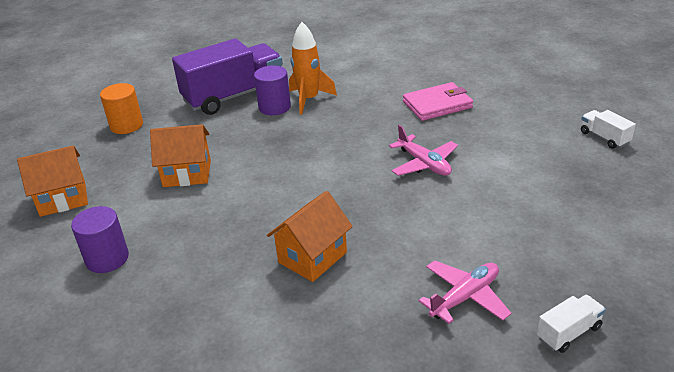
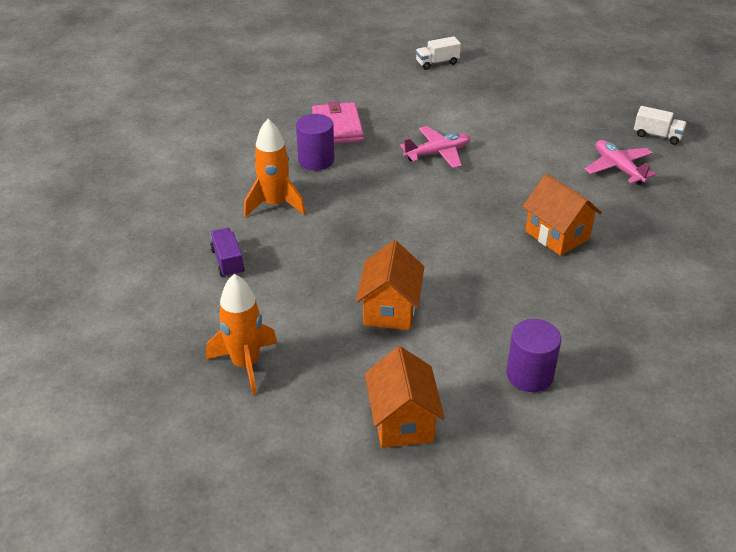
camera: 80 degrees left, 5 degrees up
(126, 125) = (246, 364): orange cylinder -> orange rocket
(234, 96) = (227, 262): purple truck -> purple truck, size x0.43
(274, 107) = (276, 231): purple cylinder -> purple cylinder (316, 160)
(568, 333) = (657, 135): white truck -> white truck turned 135 degrees clockwise

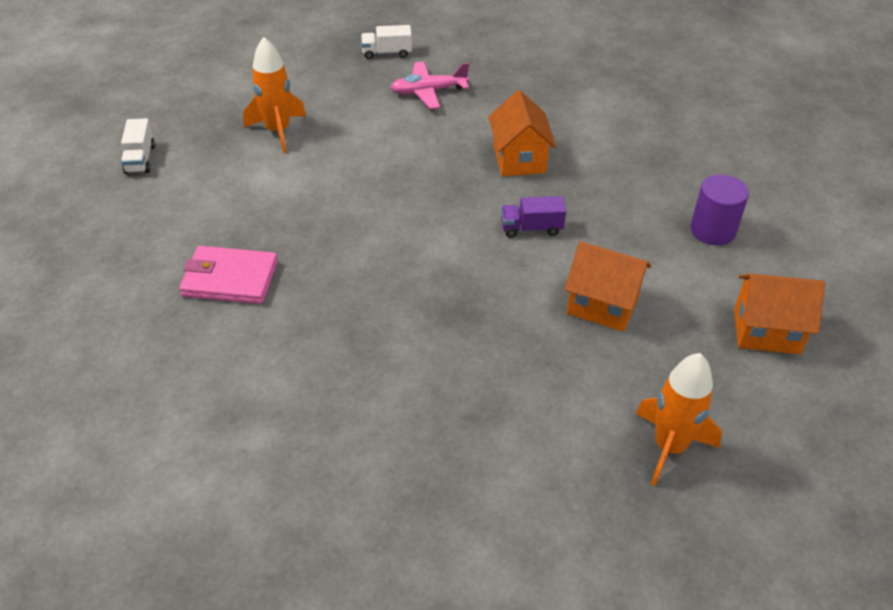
camera: 75 degrees left, 5 degrees up
(227, 262) = (477, 439): purple truck -> purple truck (531, 228)
(275, 204) = (374, 371): orange rocket -> orange rocket (278, 131)
(316, 160) = (295, 313): purple cylinder -> none
(437, 153) = (338, 205): pink plane -> none
(557, 235) = (519, 159): orange house -> orange house turned 75 degrees counterclockwise
(657, 135) = (387, 53): white truck -> white truck turned 135 degrees counterclockwise

